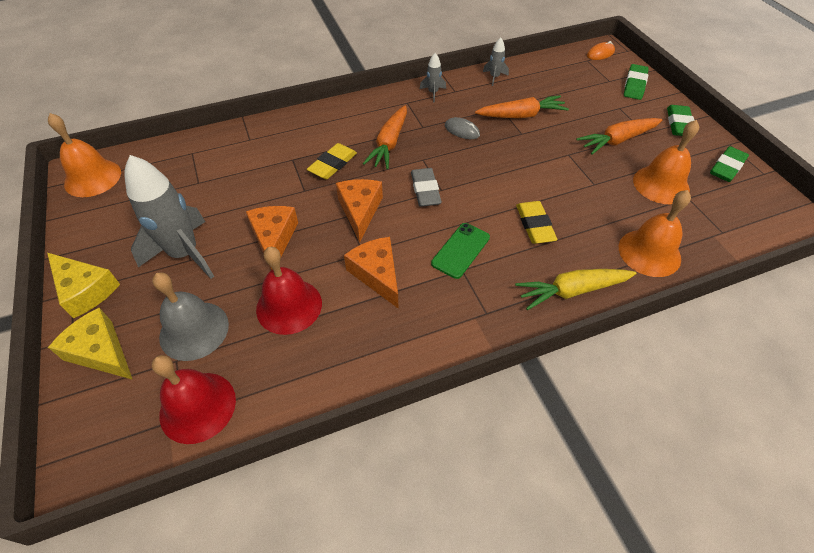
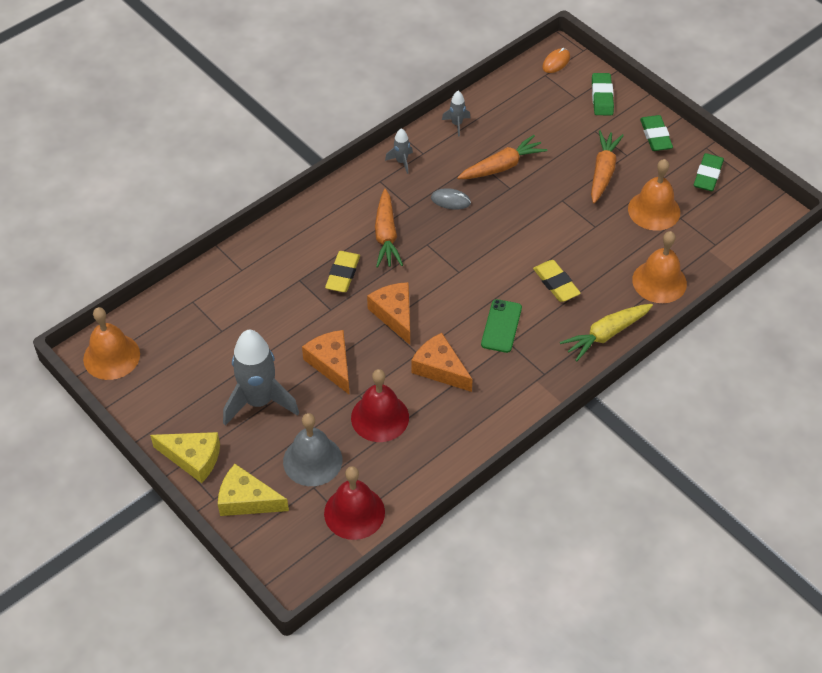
camera: 20 degrees left, 0 degrees up
(425, 190) = (444, 277): grey eraser -> none
(617, 140) = (603, 172): orange carrot -> orange carrot turned 150 degrees clockwise

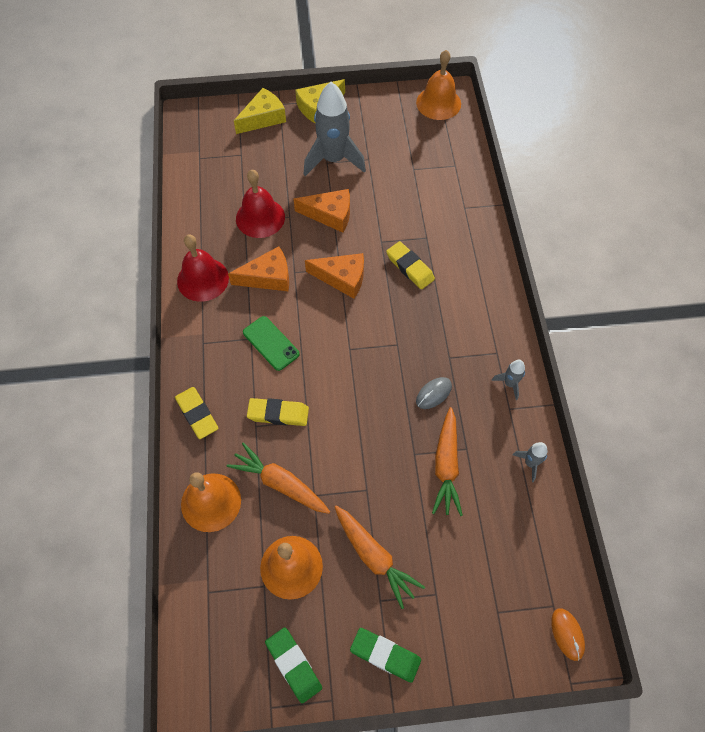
camera: 125 degrees right, 10 degrees up
(312, 460) = (261, 164): grey bell -> none
(354, 512) = (202, 165): red bell -> red bell (203, 279)
(386, 236) = (428, 320): orange carrot -> orange carrot (280, 483)
(602, 97) = (480, 643): green eraser -> none
(606, 335) = (197, 414): yellow carrot -> yellow eraser

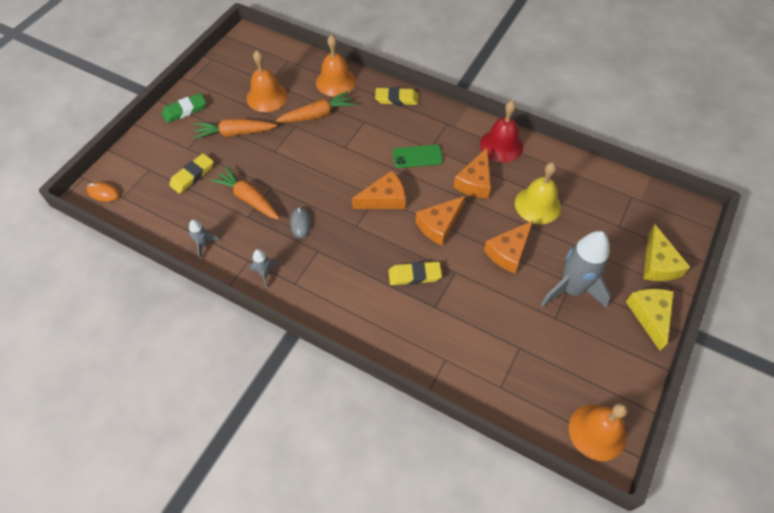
camera: 125 degrees right, 5 degrees down
(260, 217) = (537, 205): red bell -> yellow bell
(278, 414) = (362, 135): yellow eraser -> yellow eraser (192, 175)
(293, 665) = (220, 75): green eraser -> none
(347, 340) = (384, 199): none -> orange cheese

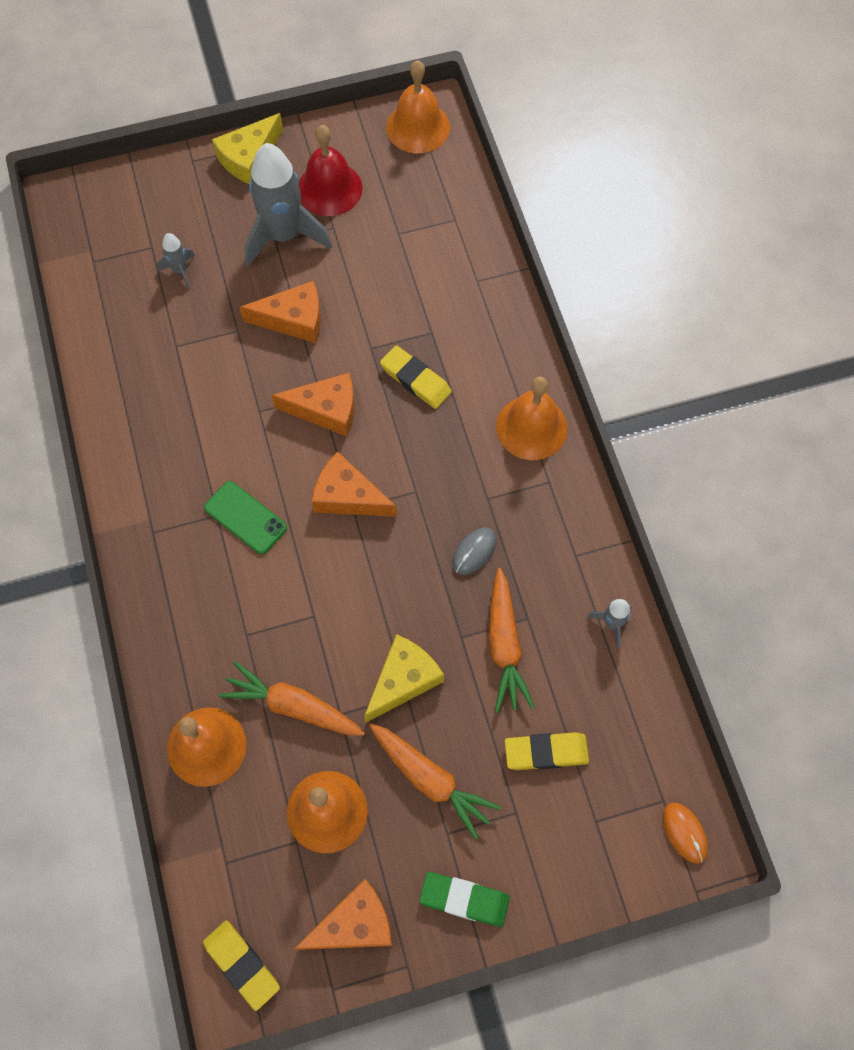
camera: 135 degrees left, 10 degrees up
(265, 274) = (571, 522): grey rocket -> grey rocket (180, 270)
(330, 302) = (531, 427): none -> orange bell
(396, 99) = (165, 632): yellow eraser -> yellow eraser (242, 964)
(475, 182) = (224, 424): orange cheese -> orange cheese (354, 924)
(501, 145) = (134, 441): red bell -> red bell (329, 188)
(537, 205) = (197, 338): yellow bell -> none
(658, 264) = (173, 186): yellow cheese -> yellow cheese (403, 680)

